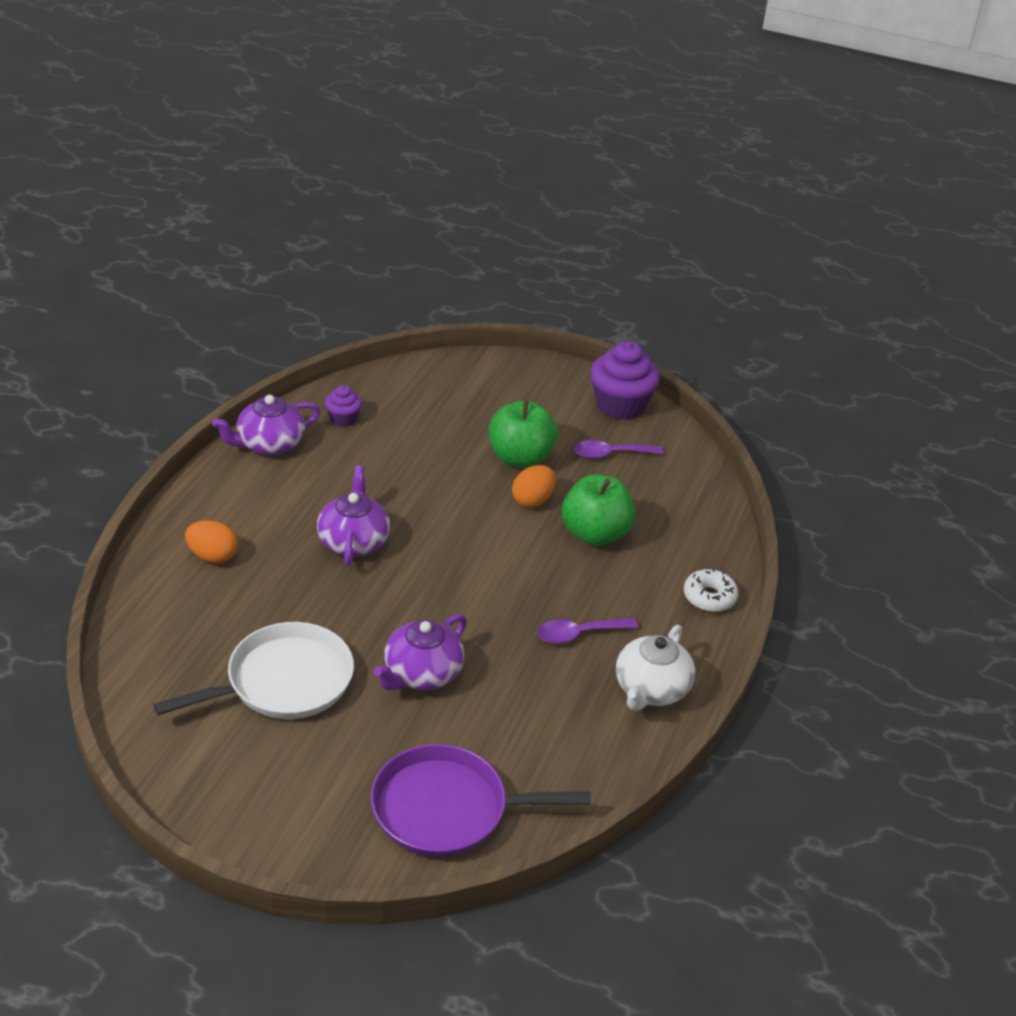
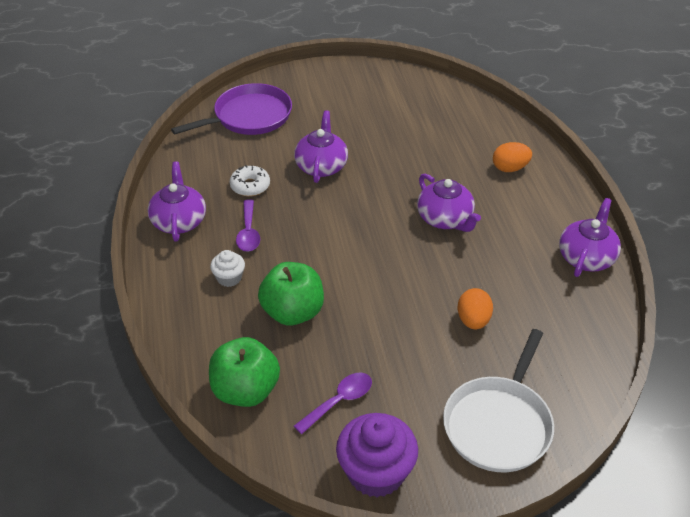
camera: 150 degrees right, 5 degrees up
(283, 682) = (388, 129): white pan -> white pan (499, 424)
(343, 418) = (571, 309): purple cupcake -> none
(520, 458) = (406, 351): green apple -> green apple (245, 391)
(532, 500) = (362, 316): orange egg -> orange egg (473, 320)
(579, 634) = (248, 232): purple spoon -> purple spoon turned 135 degrees clockwise
(635, 596) = (229, 278): none -> white cupcake
(651, 689) = (179, 221): white teapot -> purple teapot
(709, 597) = (174, 305): white donut -> white donut (250, 186)

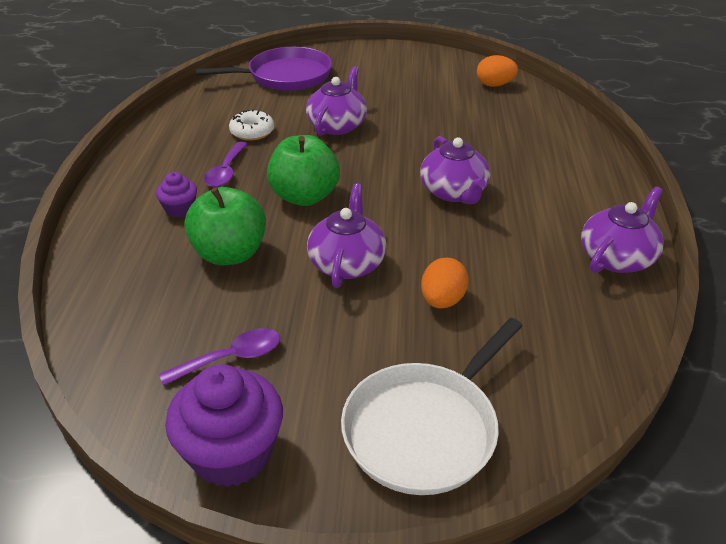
camera: 15 degrees right, 5 degrees down
(179, 221) = (160, 151): purple teapot -> purple teapot (347, 263)
(229, 278) = (180, 209): white cupcake -> purple cupcake
(245, 391) = (128, 324): green apple -> green apple (304, 196)
(510, 168) = (552, 156): orange egg -> orange egg (494, 85)

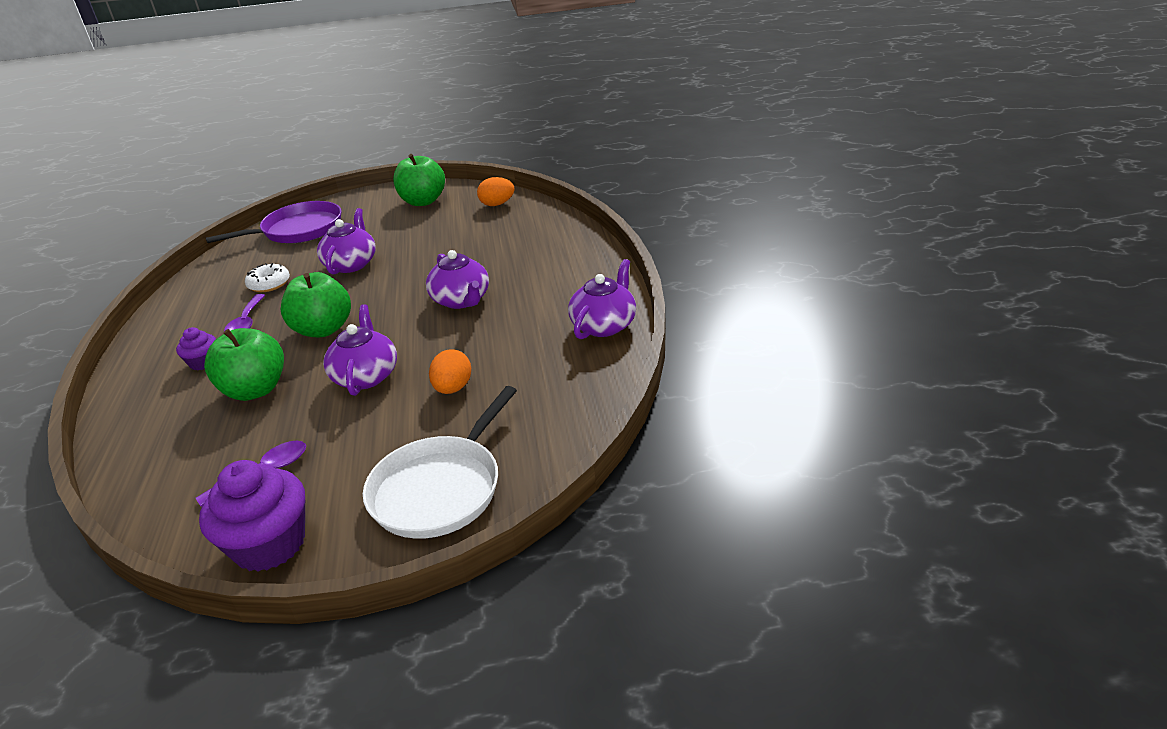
camera: 10 degrees left, 5 degrees down
(415, 67) = (423, 201): none -> green apple

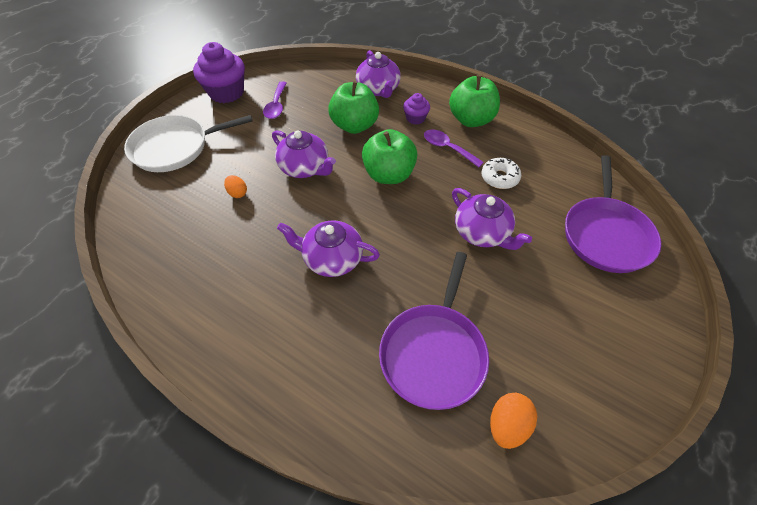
camera: 130 degrees right, 20 degrees up
(423, 201) = (592, 363): green apple -> green apple (471, 120)
(440, 488) = (175, 147): white pan -> white pan turned 90 degrees counterclockwise
(453, 388) = (237, 193): orange egg -> orange egg, size x0.66
(483, 235) = (434, 352): none -> purple pan
(604, 325) = (180, 310): purple teapot -> purple teapot (378, 89)

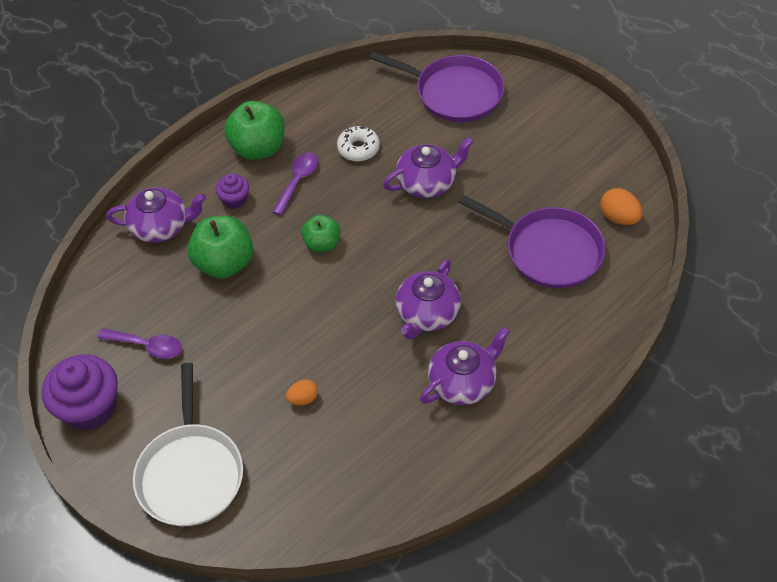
camera: 75 degrees left, 0 degrees up
(305, 168) = (283, 324): purple teapot -> purple teapot (463, 382)
(389, 175) = (322, 243): green apple -> green apple, size x0.61
(447, 148) = (298, 181): purple spoon -> purple spoon turned 150 degrees clockwise

